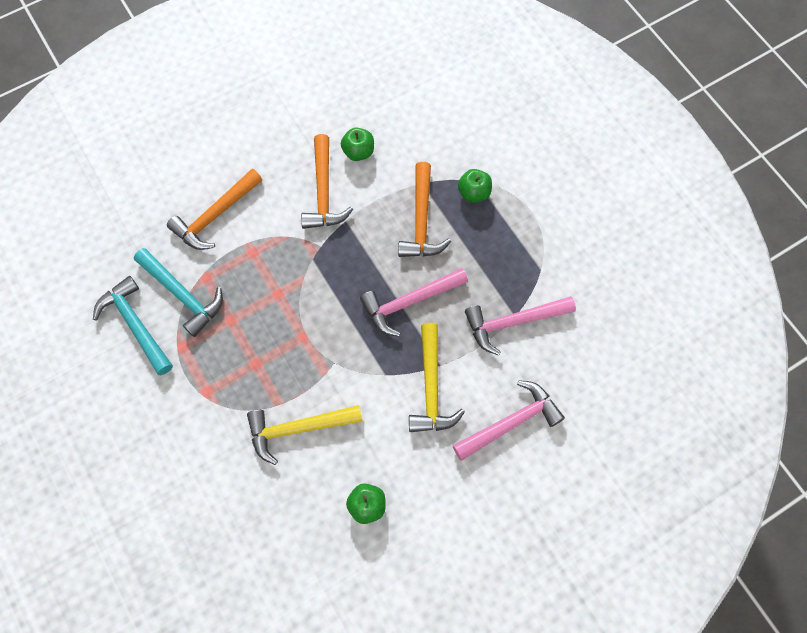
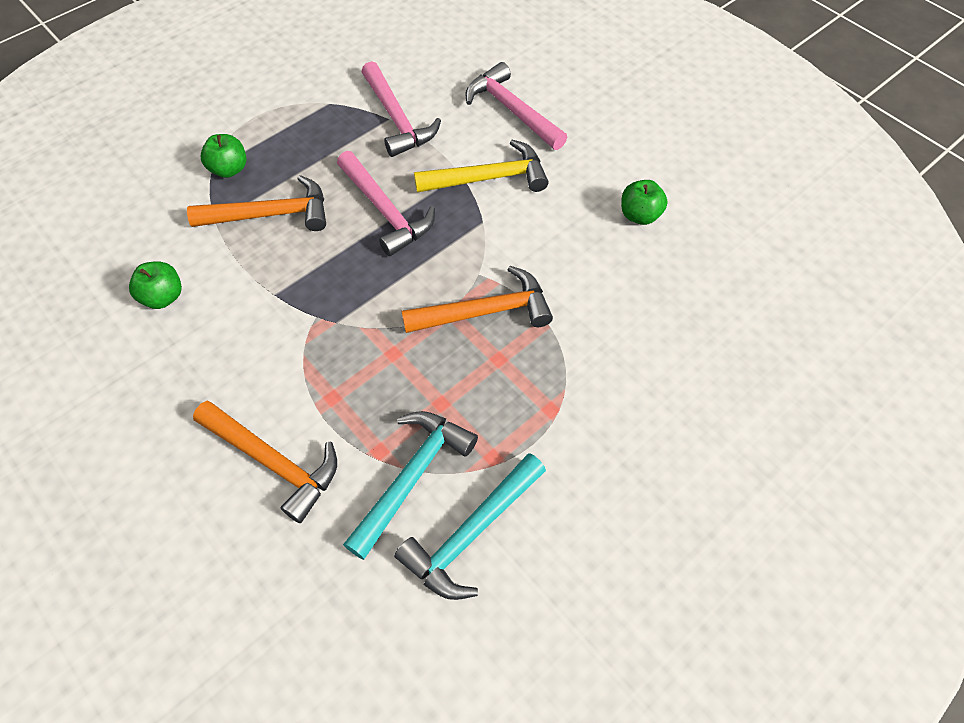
camera: 100 degrees left, 10 degrees down
(298, 429) = (572, 295): yellow hammer -> none
(323, 192) = (229, 327): orange hammer -> orange hammer (485, 311)

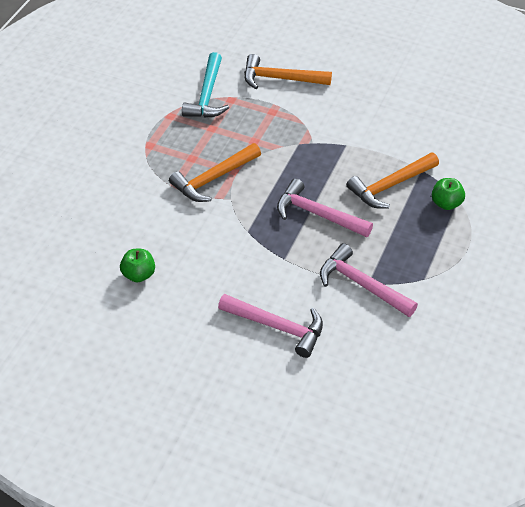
camera: 155 degrees right, 10 degrees down
(163, 297) = (408, 122): green apple -> none
(471, 533) = (165, 86): turquoise hammer -> none
(488, 178) = (262, 263): yellow hammer -> none

